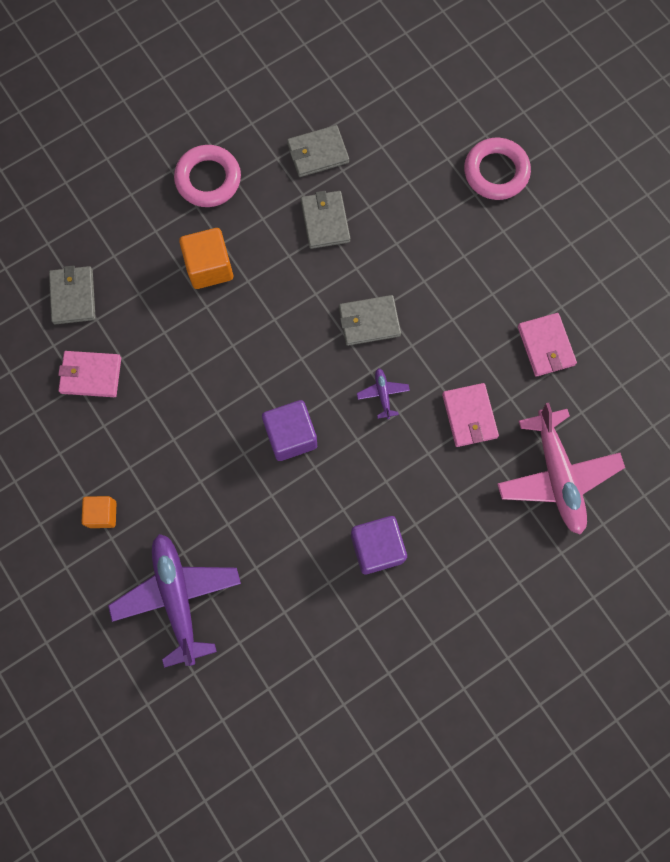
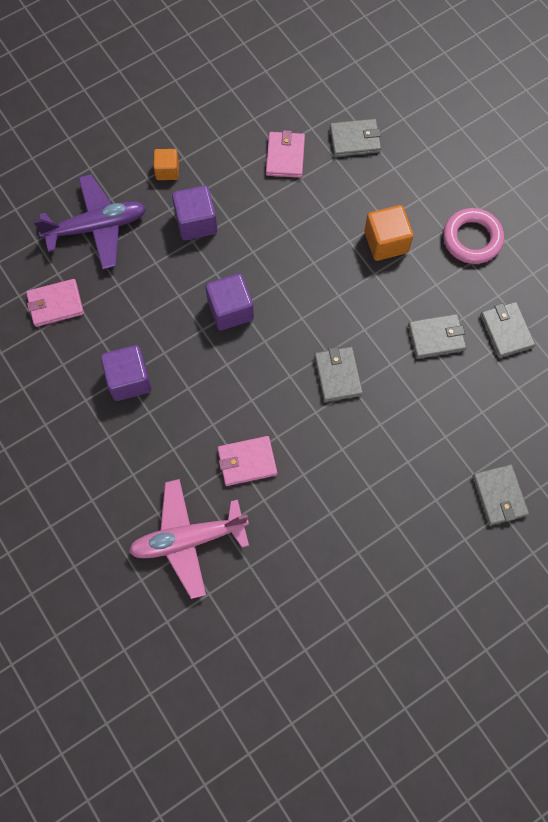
camera: 90 degrees right, 5 degrees down
(176, 477) = (196, 222): none -> purple cube
(383, 394) = (268, 386): purple plane -> none
(496, 172) = (499, 496): pink ring -> grey wallet
(546, 346) = (316, 536): pink wallet -> pink wallet (55, 304)

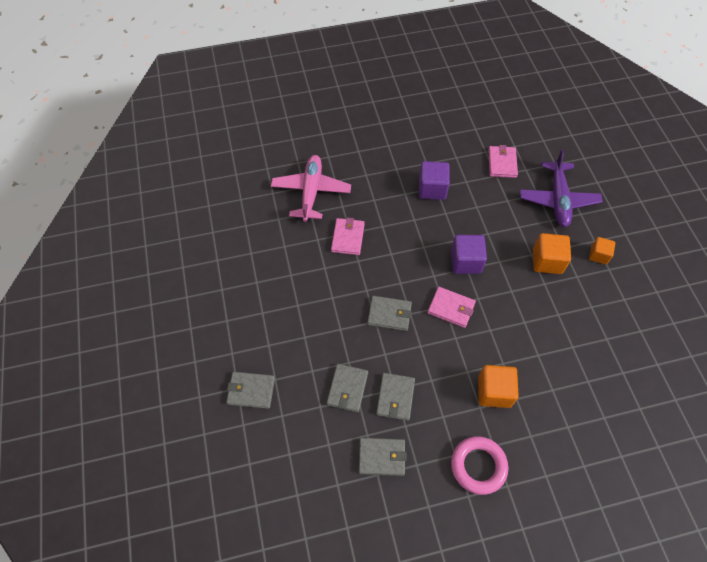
camera: 110 degrees right, 10 degrees down
(196, 222) = (547, 261): purple cube -> orange cube
(285, 156) = (596, 342): pink wallet -> pink wallet (451, 308)
(355, 140) = (604, 404): grey wallet -> grey wallet (347, 389)

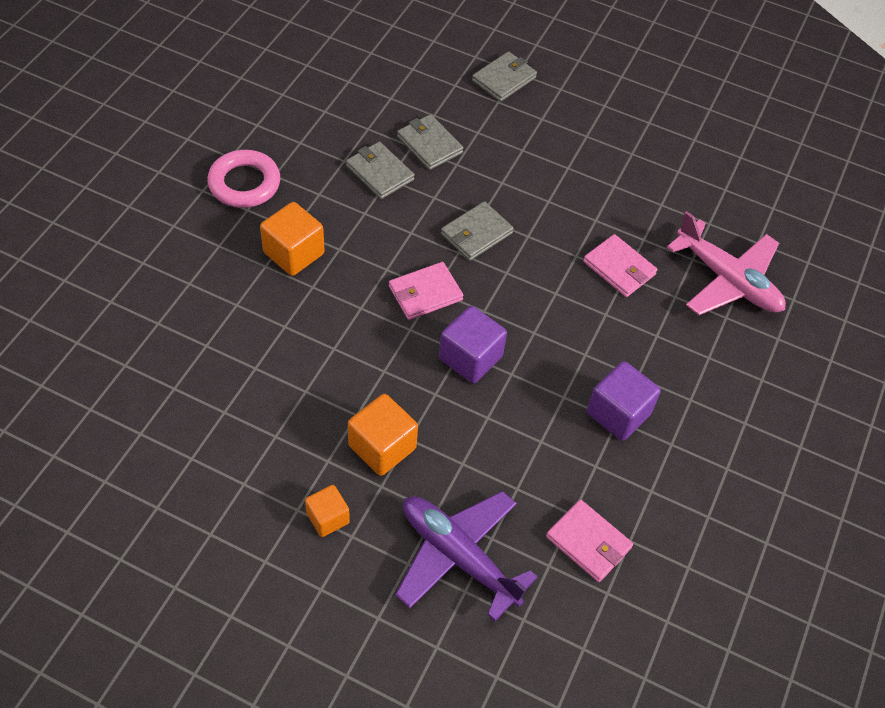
camera: 125 degrees right, 5 degrees down
(382, 457) = (336, 124): grey wallet -> none

